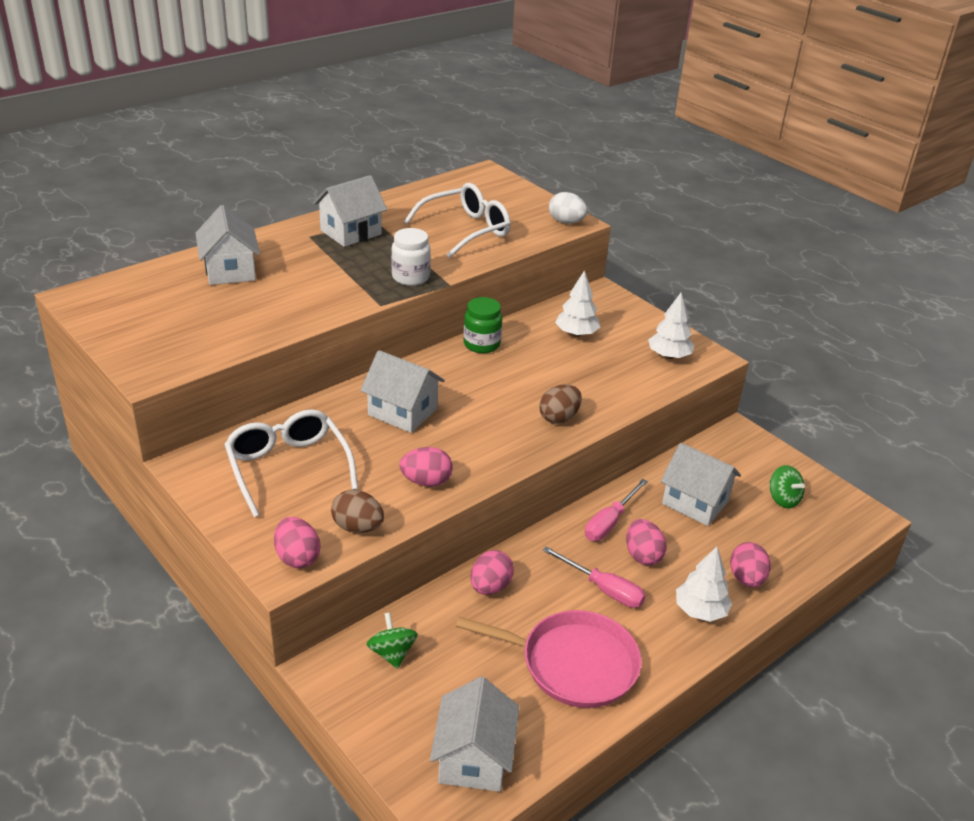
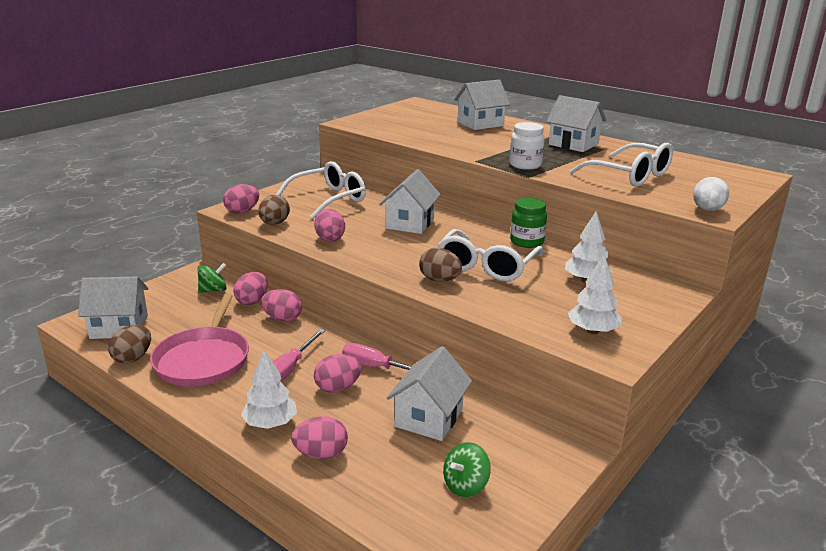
camera: 80 degrees right, 10 degrees down
(436, 613) = (252, 301): none -> pink egg
(534, 382) = (486, 266): none -> white glasses
(559, 736) = (133, 358): none -> brown egg

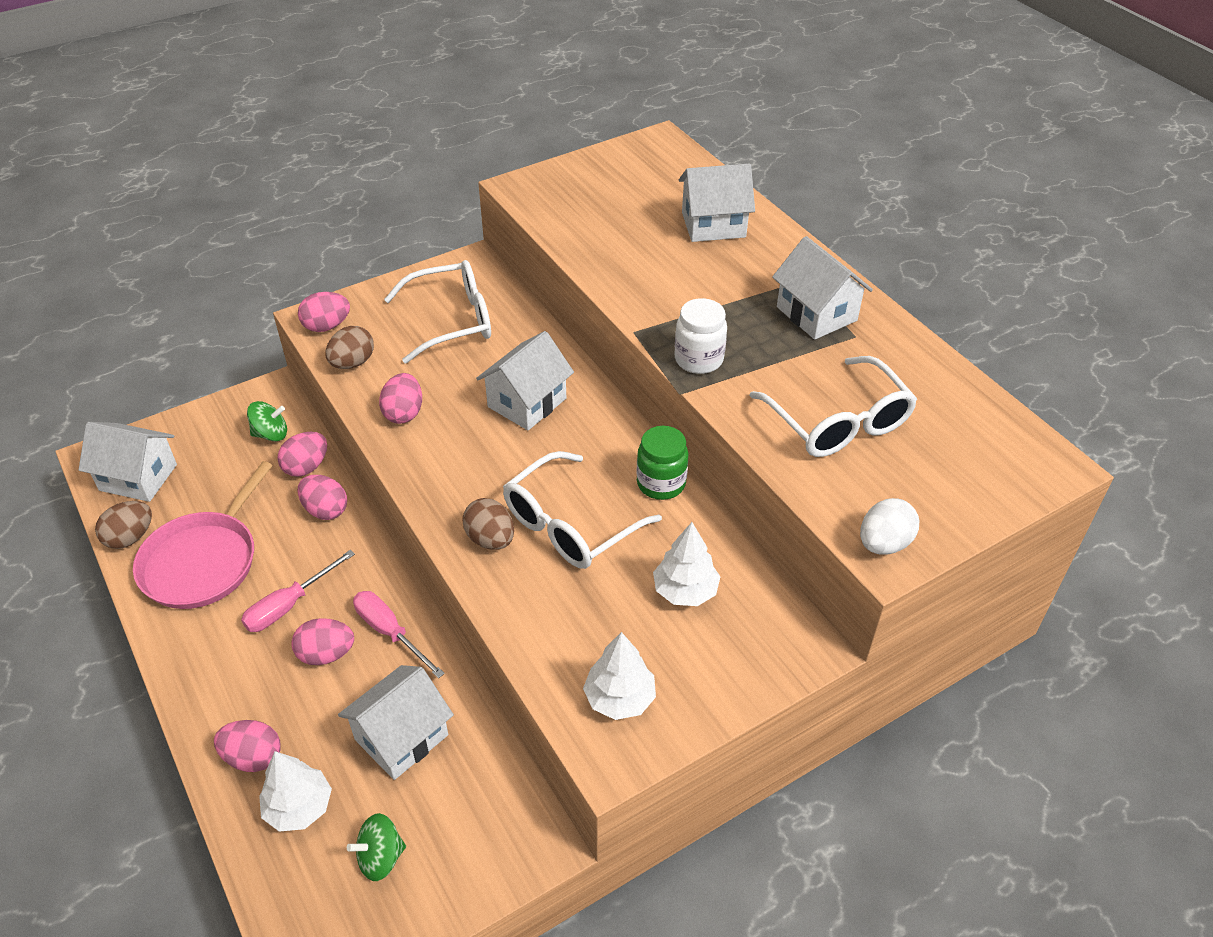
camera: 20 degrees right, 20 degrees up
(270, 423) = (224, 691): white tree -> white tree (299, 807)

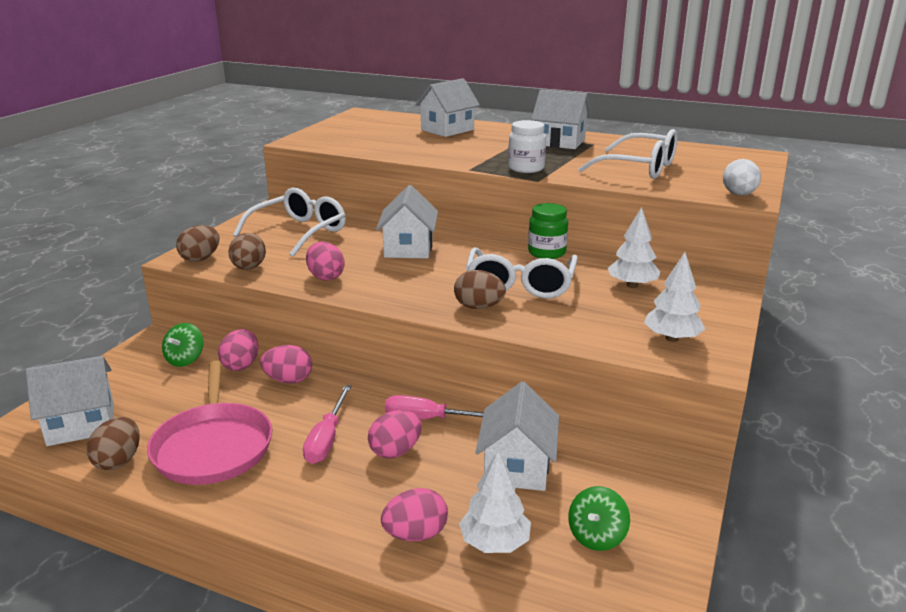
camera: 35 degrees left, 20 degrees down
(271, 434) = (185, 359): green spinning top -> green spinning top turned 150 degrees clockwise
(327, 326) = (201, 259): pink egg -> brown egg

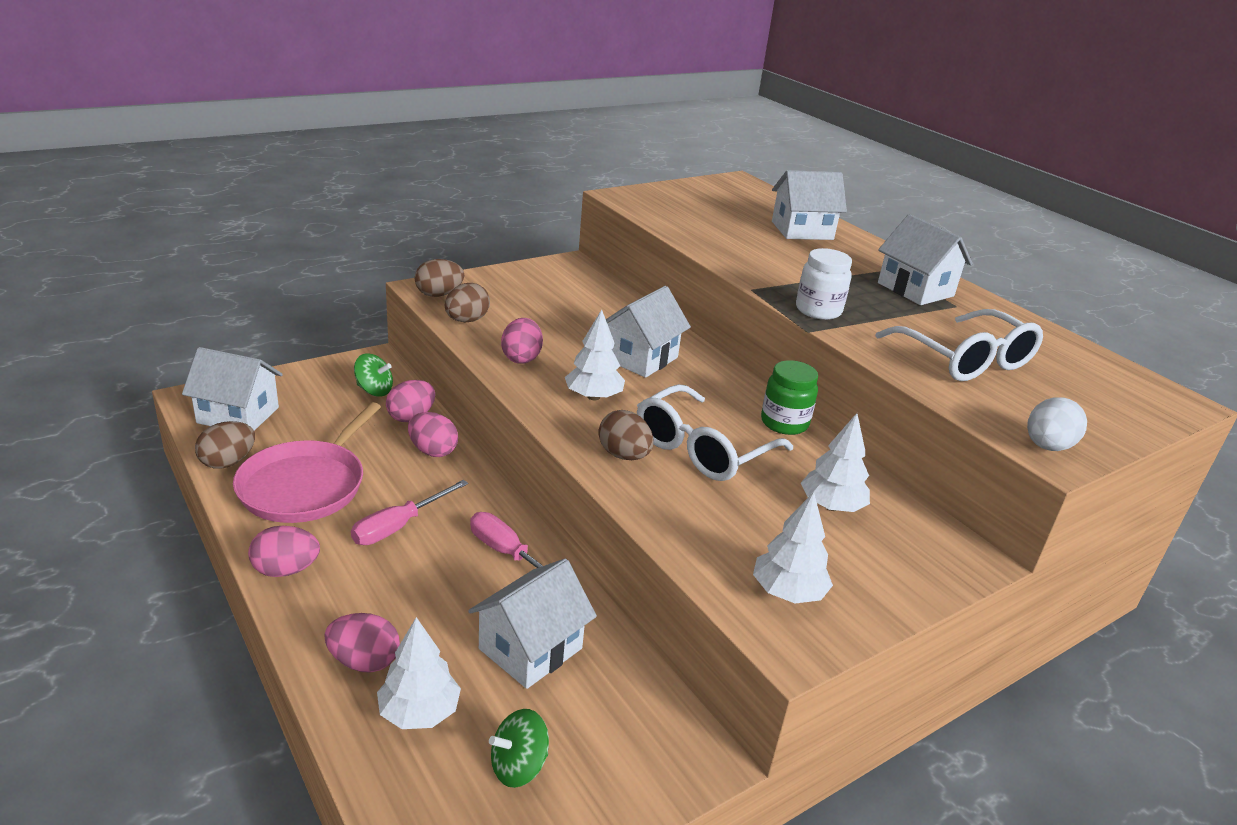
camera: 30 degrees right, 5 degrees up
(185, 359) = (374, 390): green spinning top -> green spinning top turned 120 degrees counterclockwise
(299, 232) = (559, 299): white glasses -> none
(395, 451) = (441, 570): pink egg -> pink egg (286, 570)
(410, 281) = (593, 397): none -> white tree

